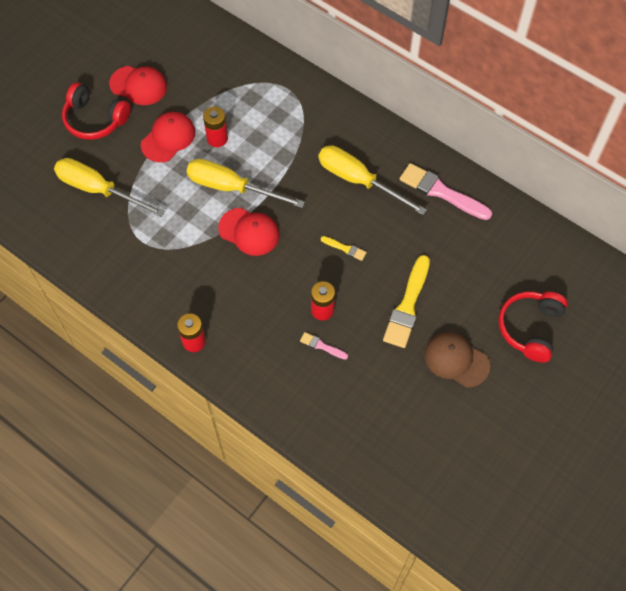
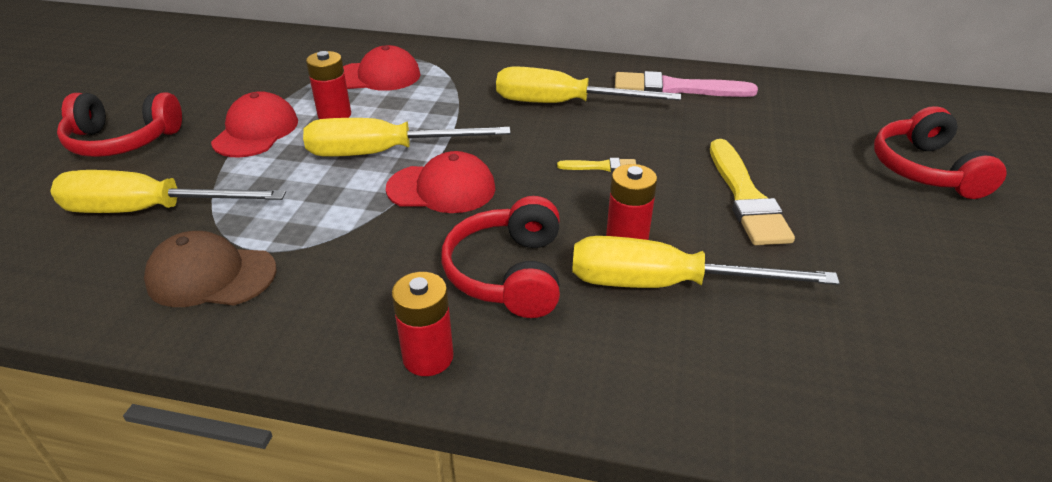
camera: 25 degrees left, 25 degrees down
(138, 85) = (188, 97): red cap -> red cap (378, 76)
(252, 307) = (508, 273): none -> red headphones
(321, 346) = (665, 284): pink brush -> yellow screwdriver
(456, 360) = (878, 233): brown cap -> brown cap (211, 276)

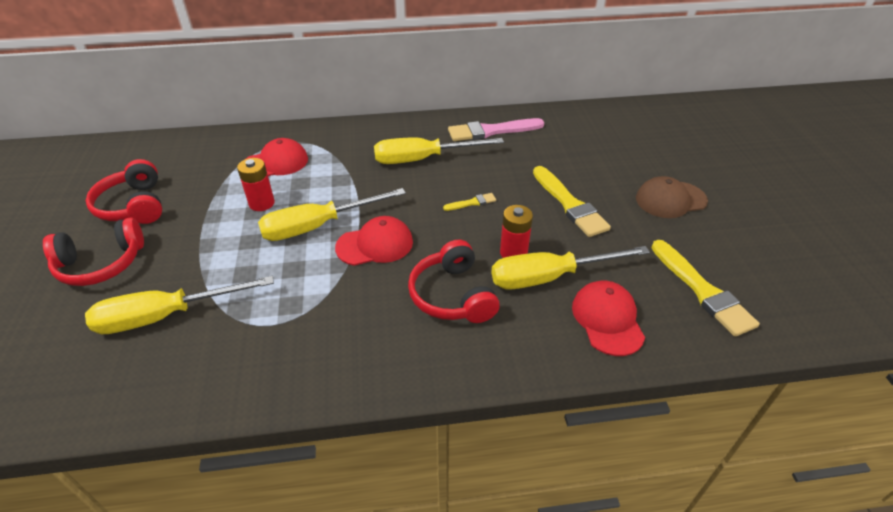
camera: 20 degrees left, 5 degrees up
(211, 276) = (249, 353): brown cap -> brown cap (670, 200)
(256, 131) = (208, 231): red cap -> red cap (607, 319)
(428, 357) = (433, 366): red battery -> none
(916, 366) = (702, 291): none -> yellow brush
(925, 170) = (661, 161): red headphones -> red headphones (134, 205)

